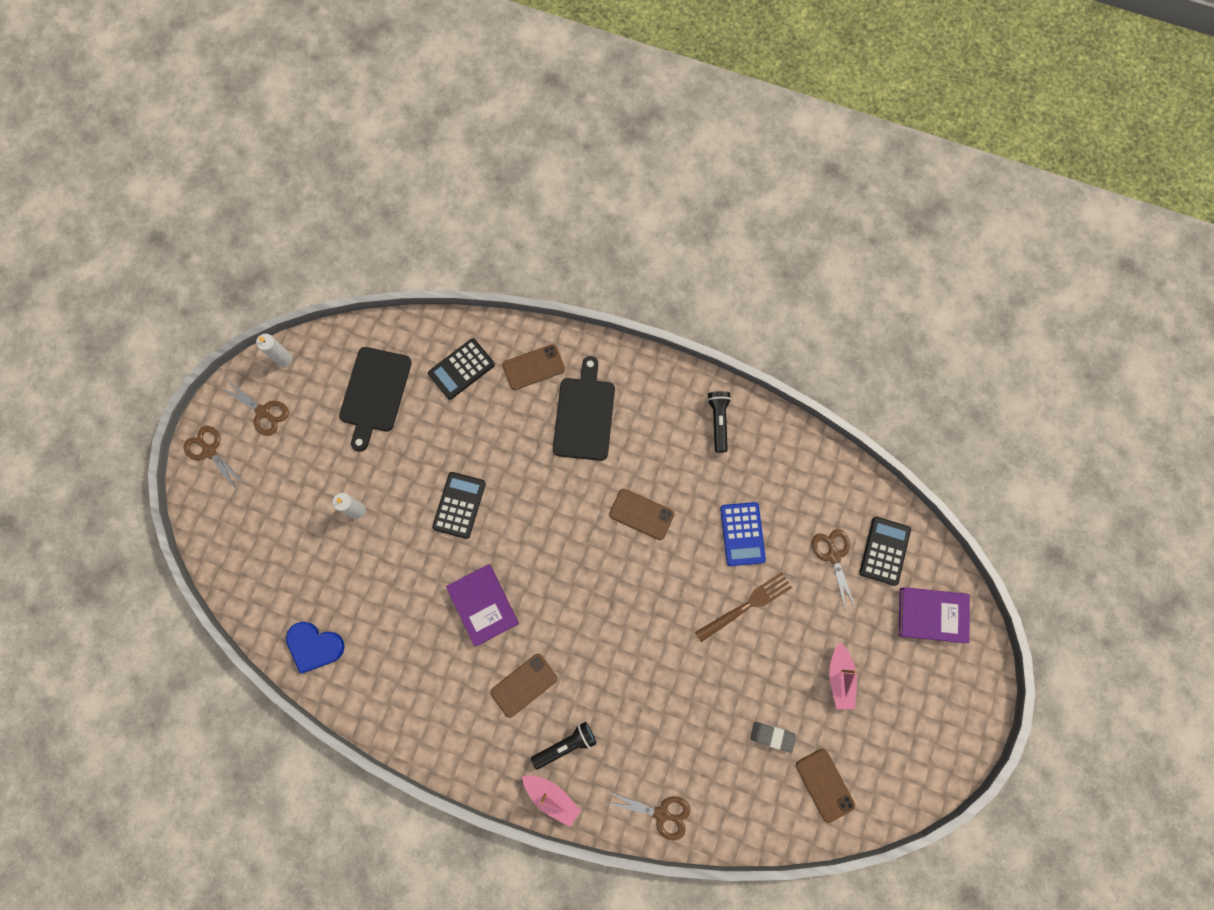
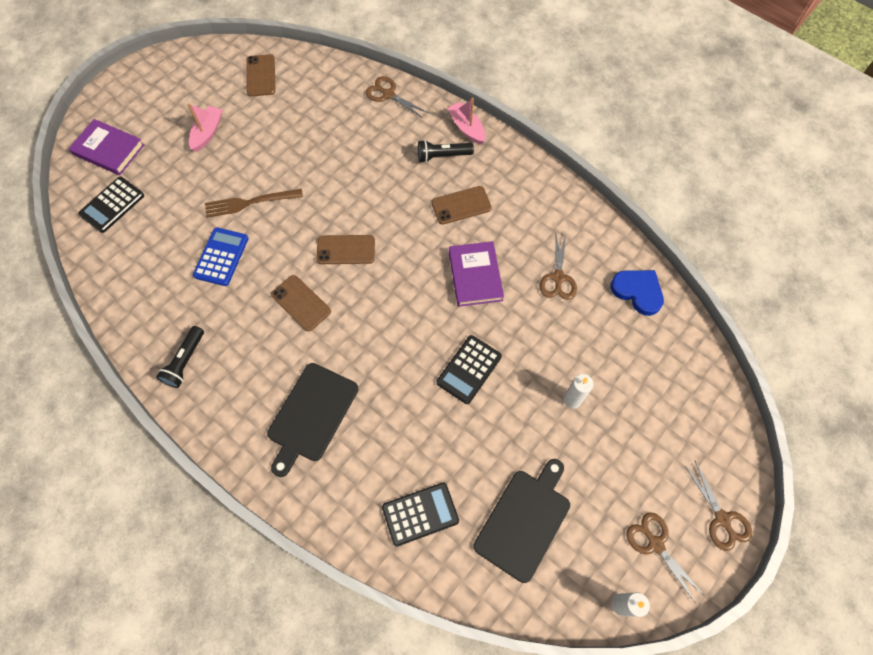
camera: 160 degrees left, 10 degrees down
(533, 367) = (341, 487): brown phone -> brown phone (346, 250)
(772, 736) = (281, 114): grey eraser -> none
(833, 556) = (156, 215): brown scissors -> brown scissors (558, 277)

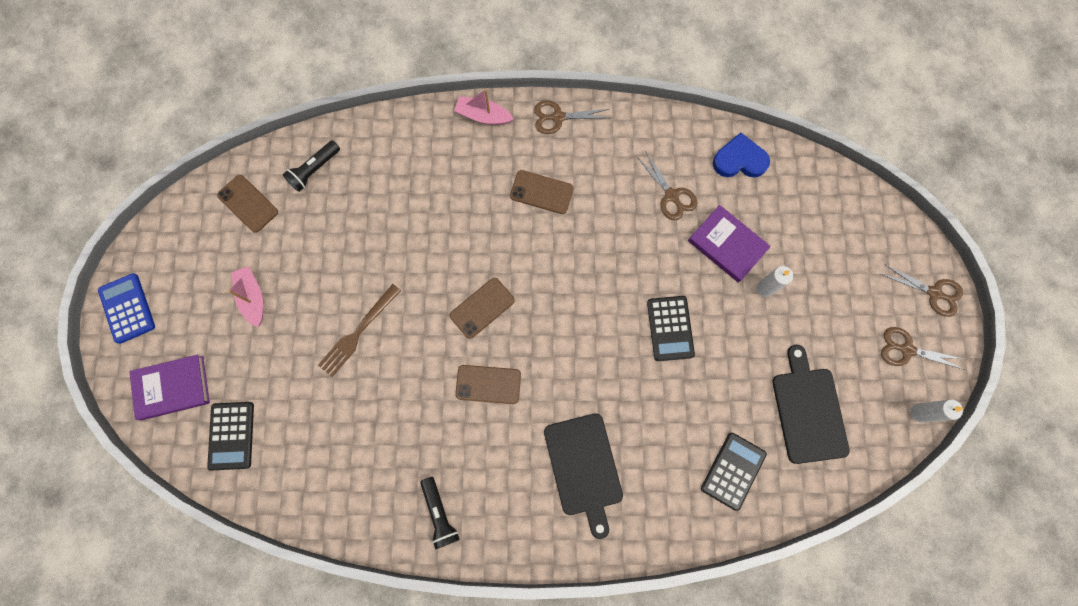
camera: 40 degrees left, 10 degrees up
(221, 257) = (381, 401): blue calculator -> blue calculator (127, 308)
(388, 94) = (385, 134): brown scissors -> brown scissors (558, 117)
(443, 156) = (486, 158): black flashlight -> black flashlight (314, 170)
(461, 205) = (541, 192): brown phone -> brown phone turned 75 degrees clockwise
(475, 276) = (607, 246): purple book -> purple book (727, 245)

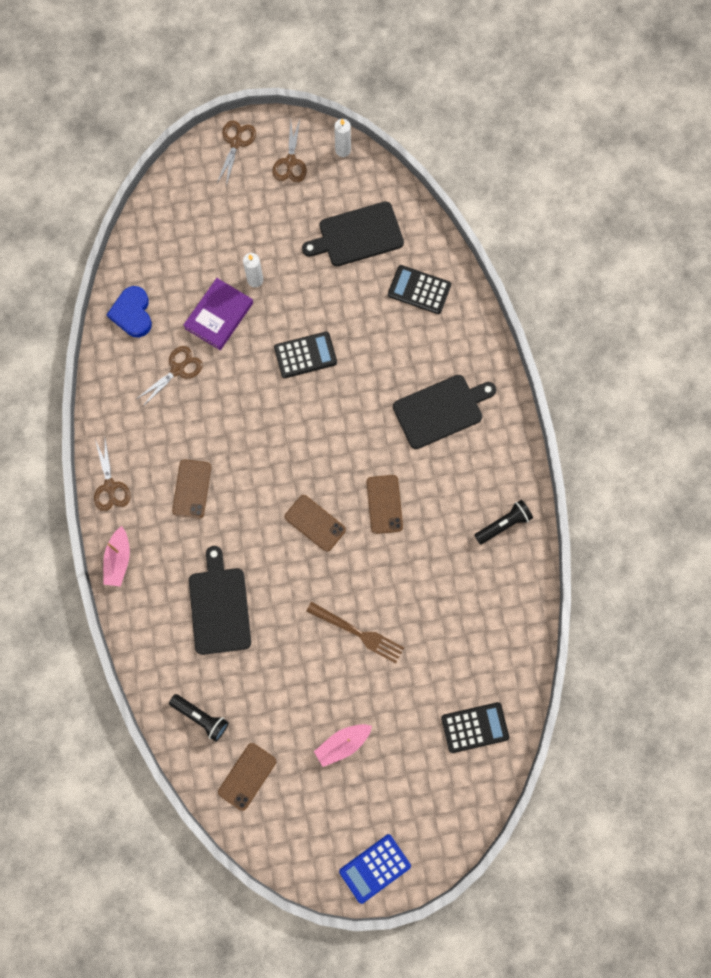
camera: 100 degrees left, 0 degrees up
(172, 387) = (442, 797): purple book -> none
(416, 201) = (219, 607): none -> black cutting board

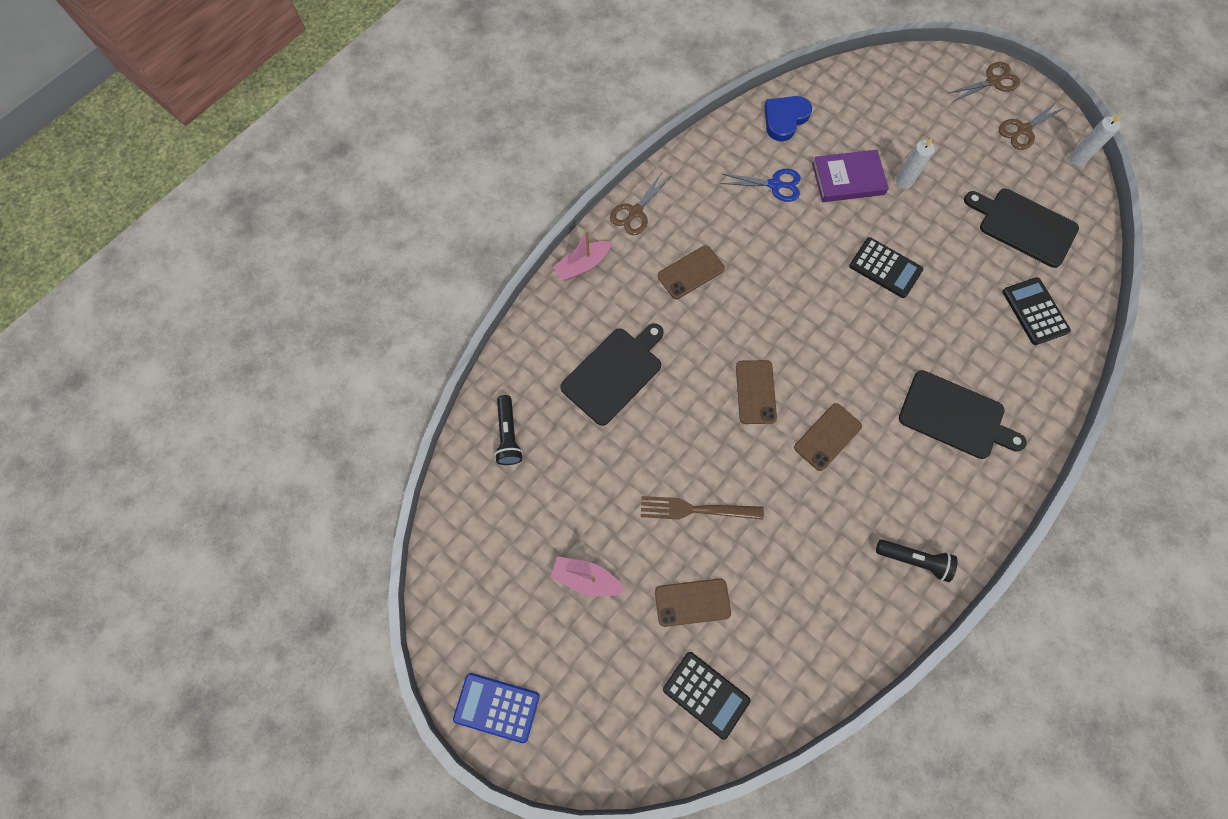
camera: 50 degrees right, 5 degrees down
(177, 370) = (774, 185): brown scissors -> blue scissors
(247, 776) = (489, 517): brown phone -> brown phone (692, 602)
(358, 633) = (696, 509): brown fork -> brown fork turned 105 degrees clockwise

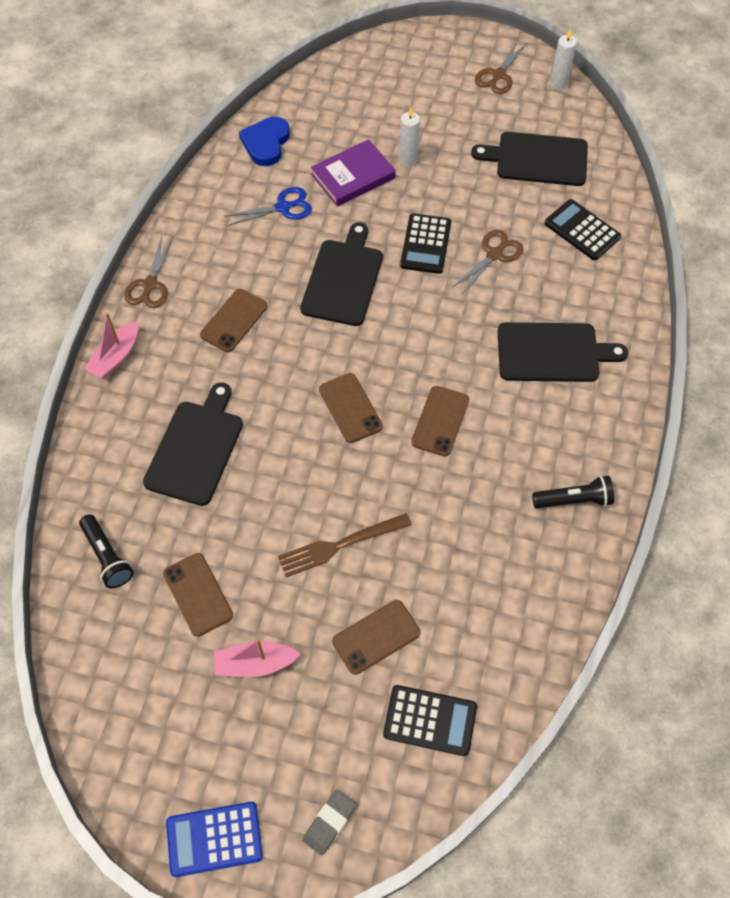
camera: 25 degrees left, 10 degrees down
(565, 499) = (198, 594): none -> brown phone
(590, 739) = (329, 823): none -> grey eraser
(799, 272) = (343, 279): none -> black cutting board
(885, 268) = (425, 244): black calculator -> black calculator turned 90 degrees clockwise
(993, 81) = (451, 42): brown scissors -> brown scissors (494, 254)

